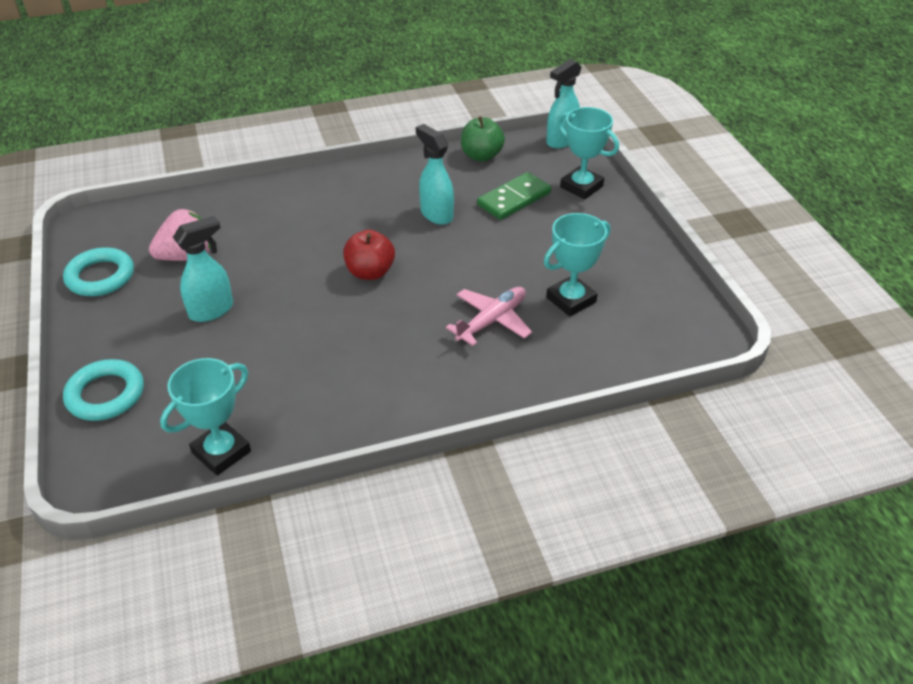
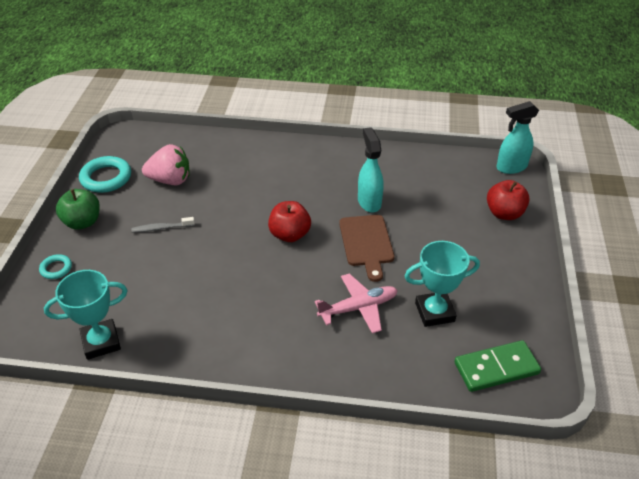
camera: 25 degrees right, 0 degrees up
(106, 394) = (56, 268): turquoise ring -> turquoise ring, size x0.54
(212, 310) = (161, 228): turquoise spray bottle -> grey toothbrush
(459, 256) = (366, 243): none -> brown cutting board
(481, 156) = (435, 162): green apple -> green apple (82, 222)
(514, 199) = (440, 207): green domino -> green domino (496, 368)
(581, 187) = (504, 213): turquoise trophy -> red apple

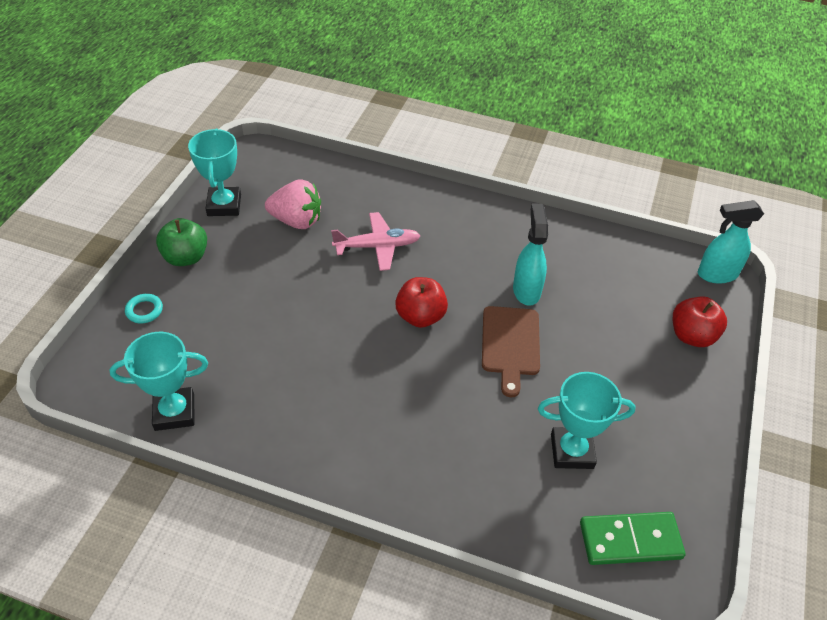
camera: 10 degrees right, 5 degrees up
(106, 178) = (224, 205): turquoise ring -> turquoise trophy
(161, 228) = (273, 281): grey toothbrush -> none
(358, 308) = (480, 427): pink plane -> pink plane (377, 246)

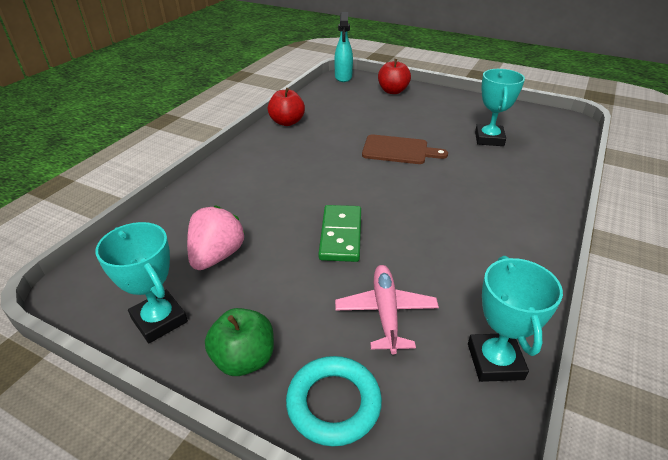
camera: 80 degrees left, 10 degrees down
(144, 310) = (333, 403): turquoise ring -> turquoise ring, size x1.85
(224, 205) = (159, 320): turquoise trophy -> turquoise trophy turned 45 degrees clockwise
(377, 246) = (276, 204): pink plane -> pink plane (386, 312)
(420, 316) = (367, 187): red apple -> red apple (287, 122)
(526, 290) = (345, 138): turquoise spray bottle -> none
(630, 540) = (548, 129): green domino -> green domino (340, 235)

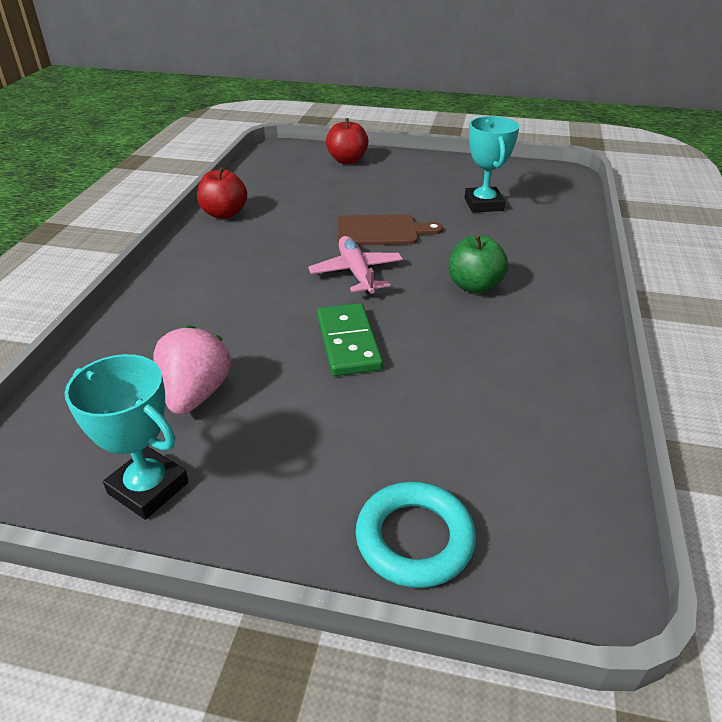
camera: 15 degrees left, 0 degrees up
(244, 359) = (283, 512): green apple -> green apple (474, 286)
(343, 77) = (277, 150): turquoise spray bottle -> none
(386, 312) = (437, 422): pink plane -> pink plane (356, 273)
(495, 361) = (579, 452): turquoise trophy -> none

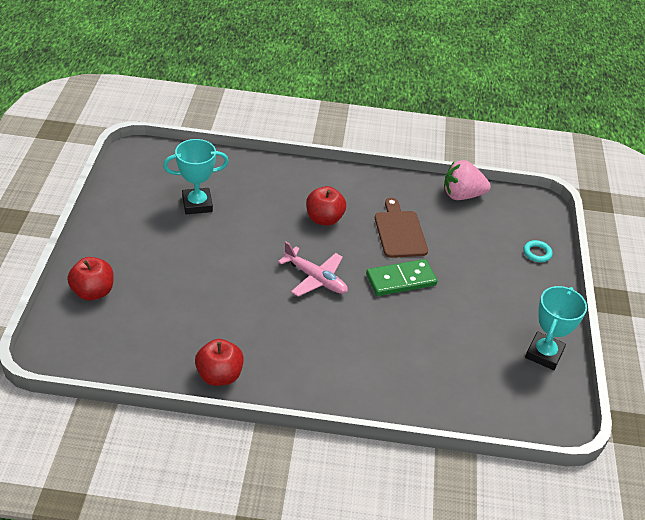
camera: 100 degrees left, 5 degrees up
(196, 394) = (468, 348): pink strawberry -> pink strawberry (462, 195)
(356, 273) = (315, 278): pink plane -> pink plane turned 120 degrees counterclockwise
(381, 231) = (248, 265): brown cutting board -> brown cutting board (400, 232)
(414, 539) = (537, 253): turquoise ring -> turquoise ring, size x0.54
(474, 286) = (324, 219): green apple -> red apple

